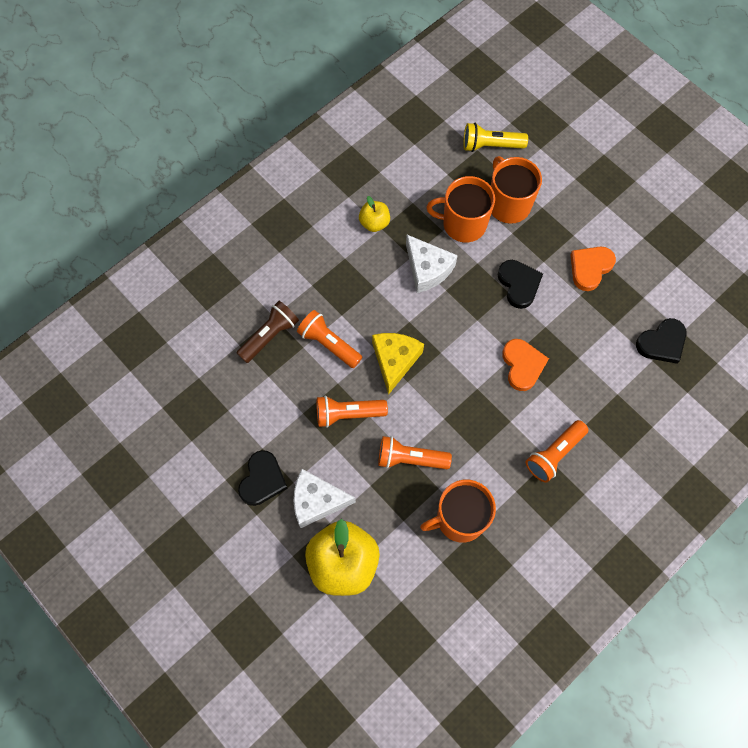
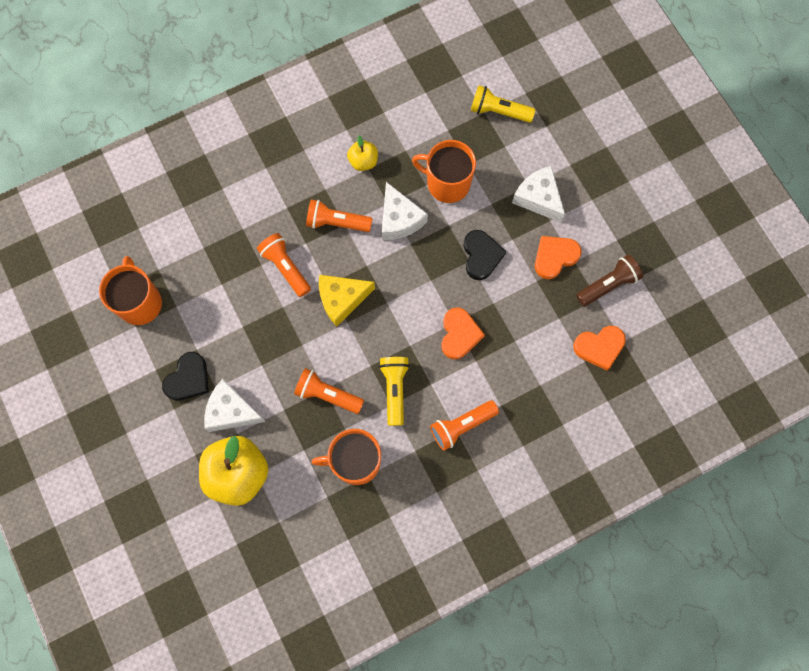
camera: 15 degrees right, 5 degrees up
(269, 336) = (233, 246): brown flashlight -> brown flashlight (608, 285)
(348, 414) = (283, 338): orange flashlight -> orange flashlight (336, 222)
(395, 360) = (341, 299): yellow cheese -> yellow cheese turned 135 degrees counterclockwise
(476, 436) = (394, 390): none -> yellow flashlight
(508, 204) = (497, 174): orange mug -> orange mug (140, 302)
(556, 216) = (538, 198): none -> white cheese
(662, 343) = (599, 347): black heart -> orange heart

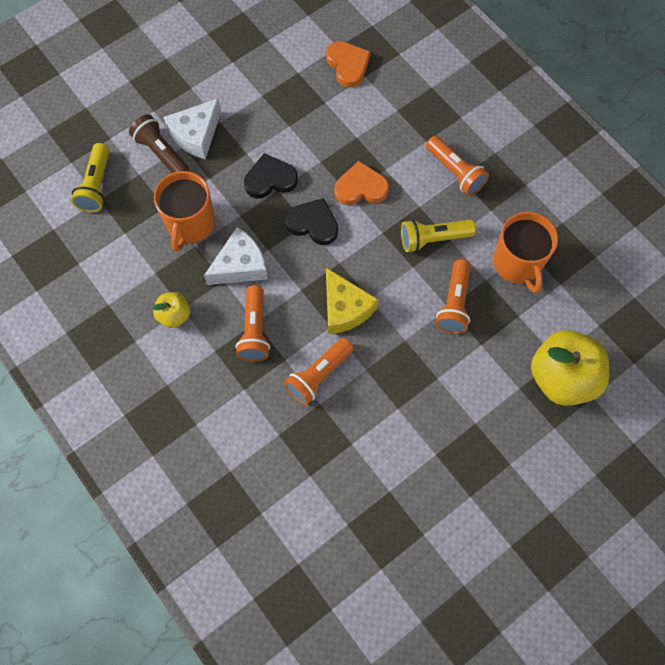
camera: 100 degrees left, 5 degrees down
(140, 302) = (393, 536): orange mug -> none
(188, 379) = (472, 455): black heart -> black heart (313, 224)
(231, 411) = (497, 399): white cheese -> none
(555, 257) = (260, 113): orange heart -> none
(608, 285) = (282, 64): brown flashlight -> brown flashlight (161, 153)

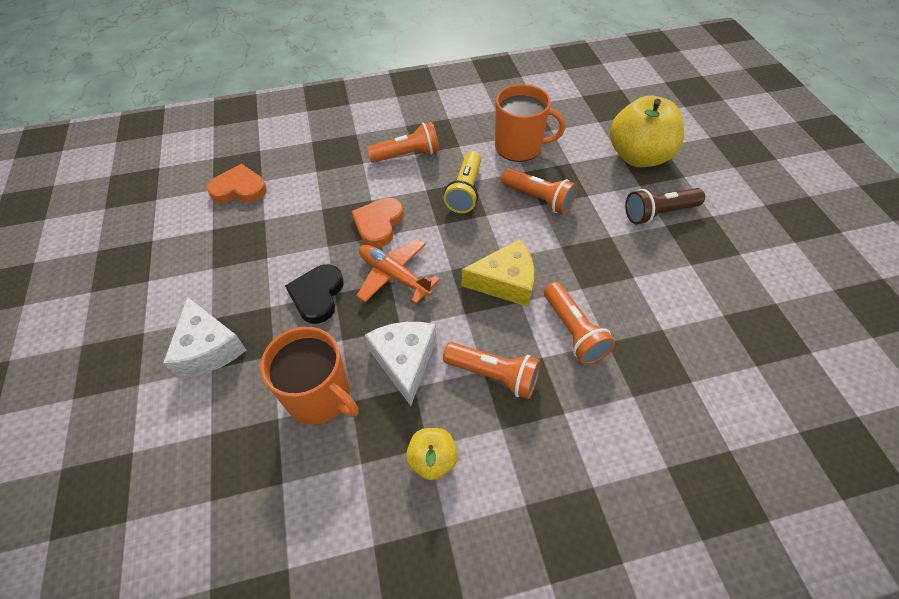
camera: 65 degrees left, 15 degrees down
(97, 185) = (187, 496): yellow flashlight -> none
(161, 153) = (202, 395): brown flashlight -> brown flashlight (659, 213)
(313, 224) = (394, 276): black heart -> orange plane

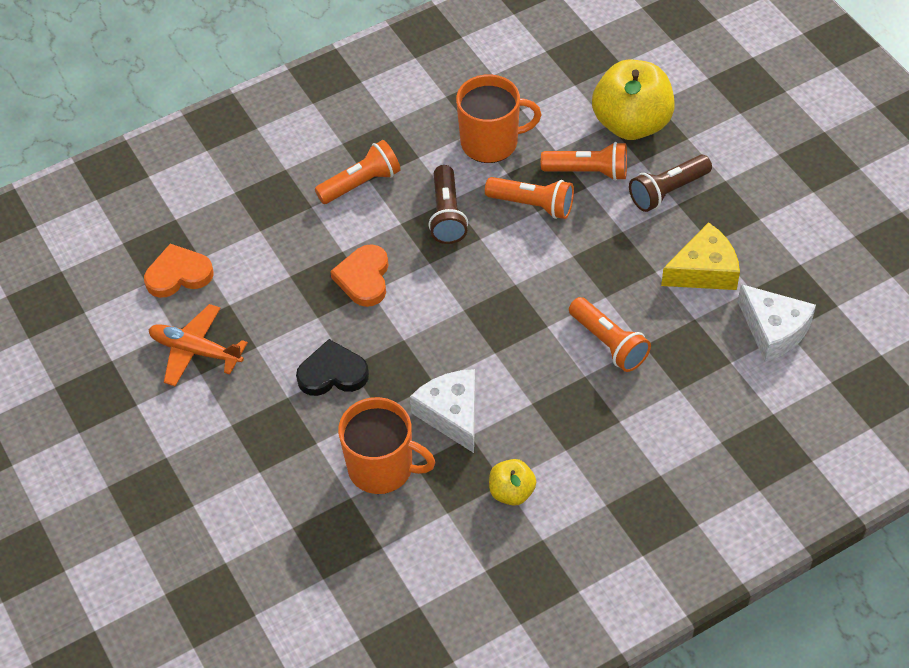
camera: 15 degrees left, 0 degrees up
(208, 348) = (245, 454): white cheese -> white cheese (773, 330)
(317, 295) = (332, 373): black heart -> black heart turned 90 degrees clockwise
(394, 276) = (405, 332): orange plane -> orange plane (195, 351)
(465, 191) = (447, 215): yellow flashlight -> brown flashlight
(493, 375) = (543, 404): orange flashlight -> orange flashlight (588, 171)
(505, 282) = (525, 309): yellow cheese -> yellow cheese (704, 270)

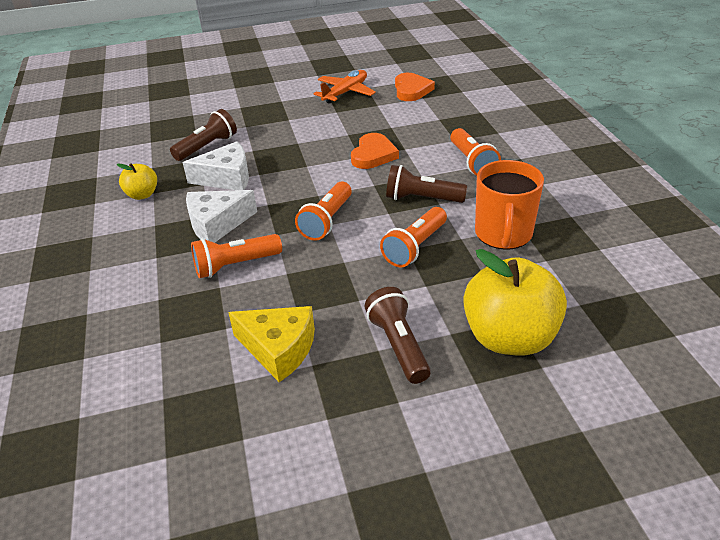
camera: 105 degrees right, 15 degrees down
(332, 373) = (296, 136): black heart -> none
(364, 278) = (373, 155): orange heart -> orange heart turned 90 degrees clockwise
(382, 467) = (207, 147): orange mug -> brown flashlight
(588, 171) = (446, 290): orange flashlight -> orange flashlight (327, 221)
(704, 270) = (279, 349): yellow cheese -> yellow cheese turned 60 degrees counterclockwise
(773, 330) = (172, 386): white cheese -> white cheese (217, 224)

